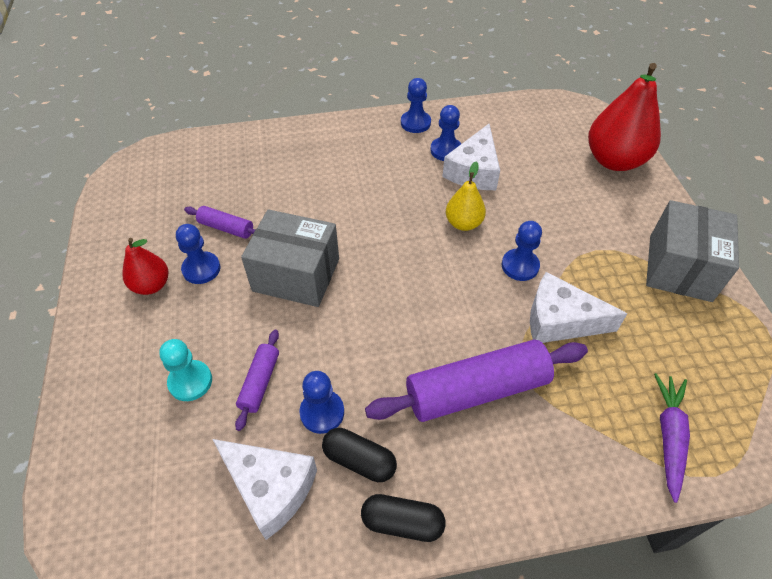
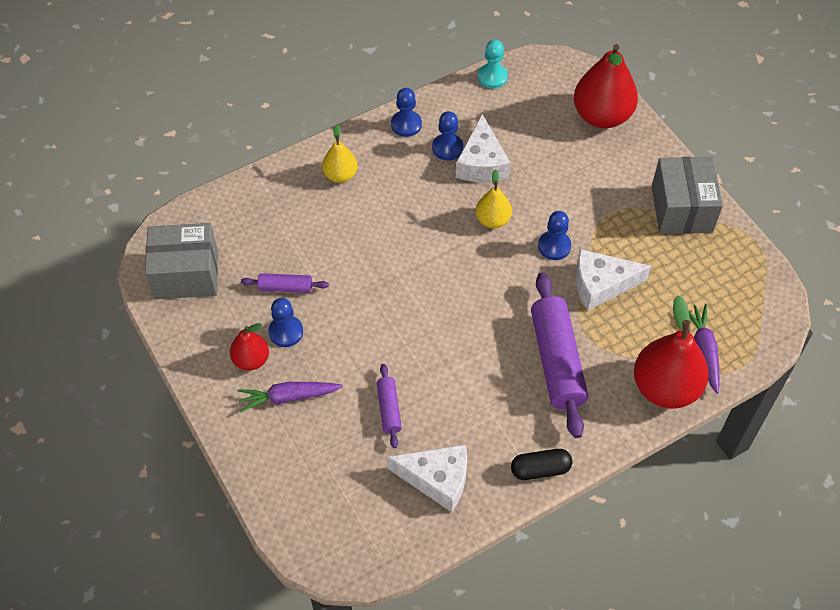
camera: 20 degrees left, 5 degrees up
(163, 334) = (288, 397): none -> purple carrot
(190, 381) = (333, 426): turquoise pawn -> turquoise pawn (492, 77)
(296, 275) = (371, 312): grey box -> grey box (186, 274)
(322, 412) = (448, 415): blue pawn -> none
(333, 148) = (340, 175): none -> yellow pear
(359, 460) = (492, 439): black capsule -> none
(476, 390) = (557, 361): purple rolling pin -> purple rolling pin turned 60 degrees counterclockwise
(604, 469) = (665, 388): none -> red pear

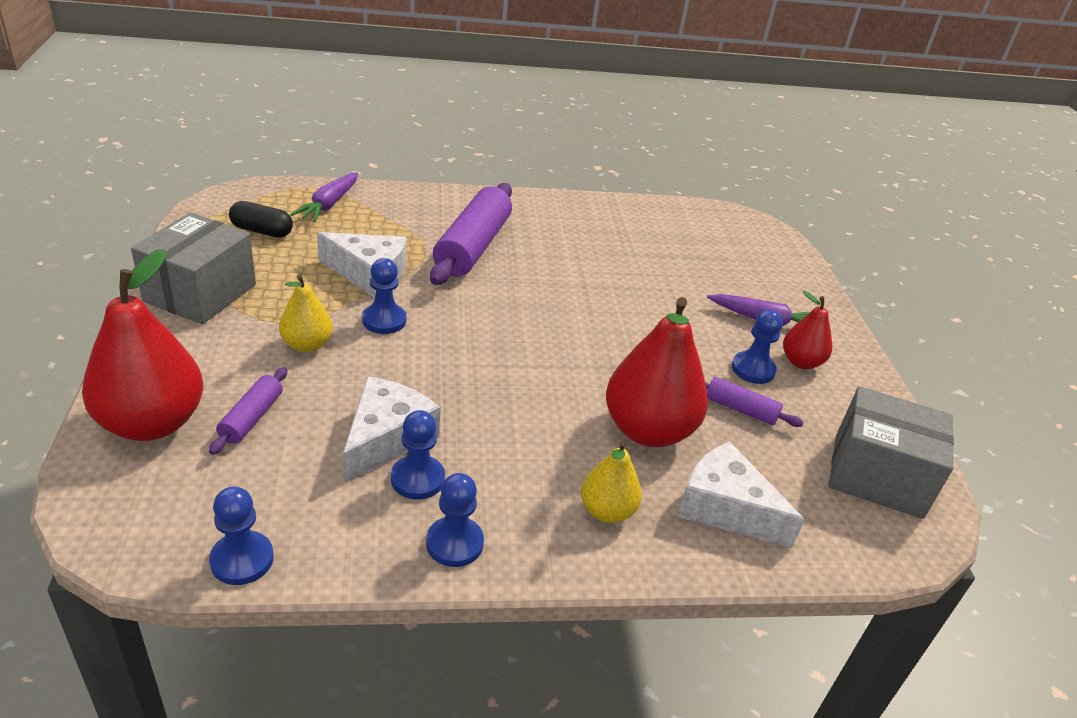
camera: 160 degrees left, 20 degrees down
(389, 409) = (663, 277): purple rolling pin -> purple rolling pin (251, 418)
(437, 479) = (642, 228): white cheese -> white cheese (725, 508)
(492, 77) = (242, 560): turquoise pawn -> blue pawn
(493, 220) = (432, 371): yellow pear -> yellow pear (307, 345)
(540, 469) = (548, 203): black capsule -> black capsule (262, 231)
(665, 388) = (392, 200): red pear -> red pear (648, 430)

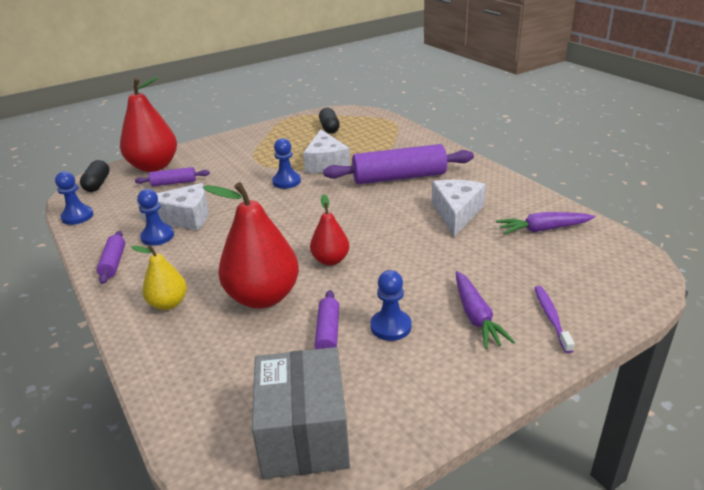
camera: 70 degrees right, 5 degrees down
(131, 509) = (97, 184): none -> black capsule
(200, 293) = (258, 138): grey box -> none
(307, 345) = (243, 173): yellow pear -> none
(329, 204) = (380, 130): purple carrot -> purple carrot (543, 229)
(454, 543) = (113, 263): blue pawn -> purple rolling pin
(725, 508) = (202, 353): white cheese -> white cheese (456, 213)
(788, 289) = (551, 317): none -> purple toothbrush
(801, 362) = (434, 351): red pear -> red pear (330, 260)

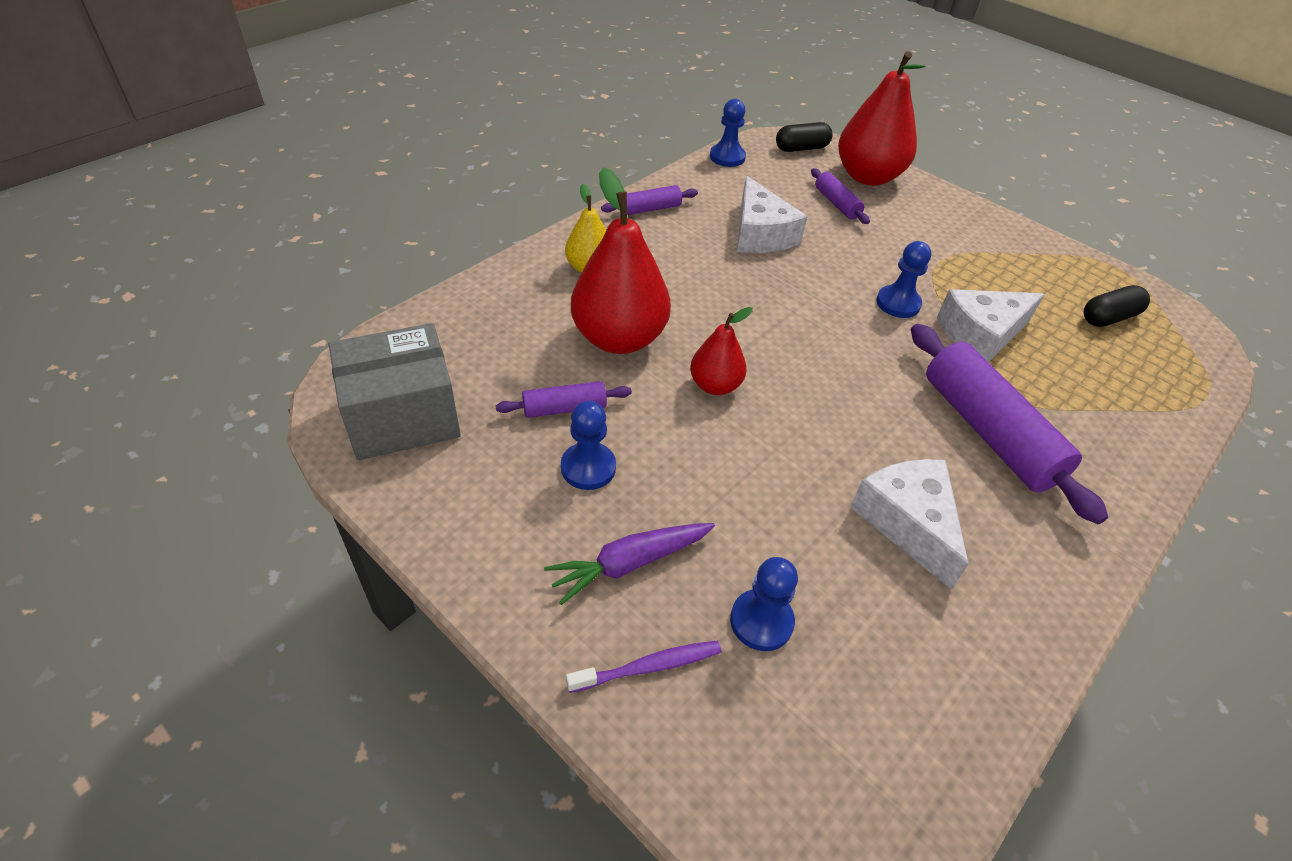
camera: 70 degrees right, 15 degrees up
(157, 236) = (711, 225): blue pawn -> blue pawn (761, 621)
(456, 213) = (907, 522): white cheese -> white cheese turned 105 degrees counterclockwise
(543, 229) = (913, 662): purple carrot -> none

